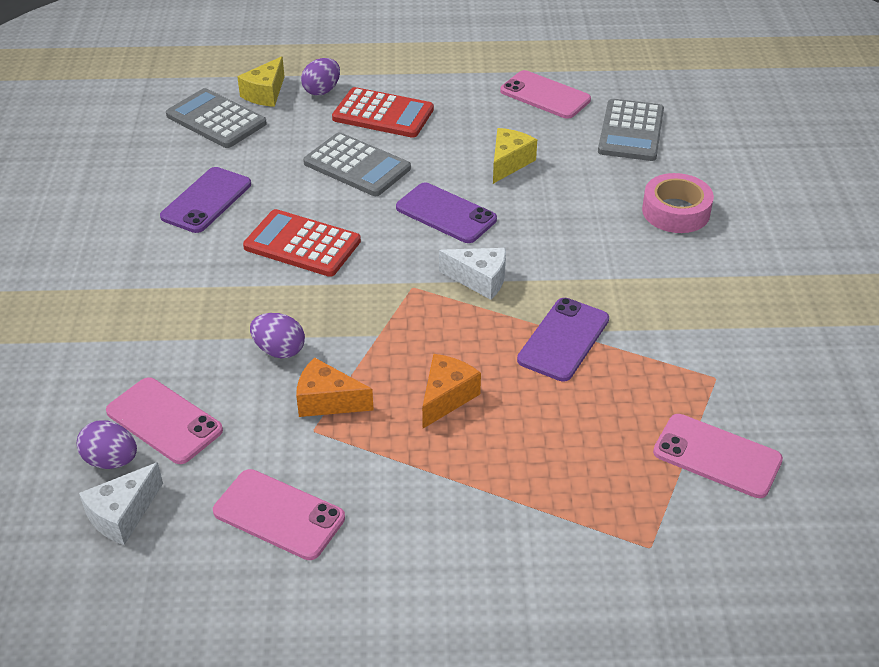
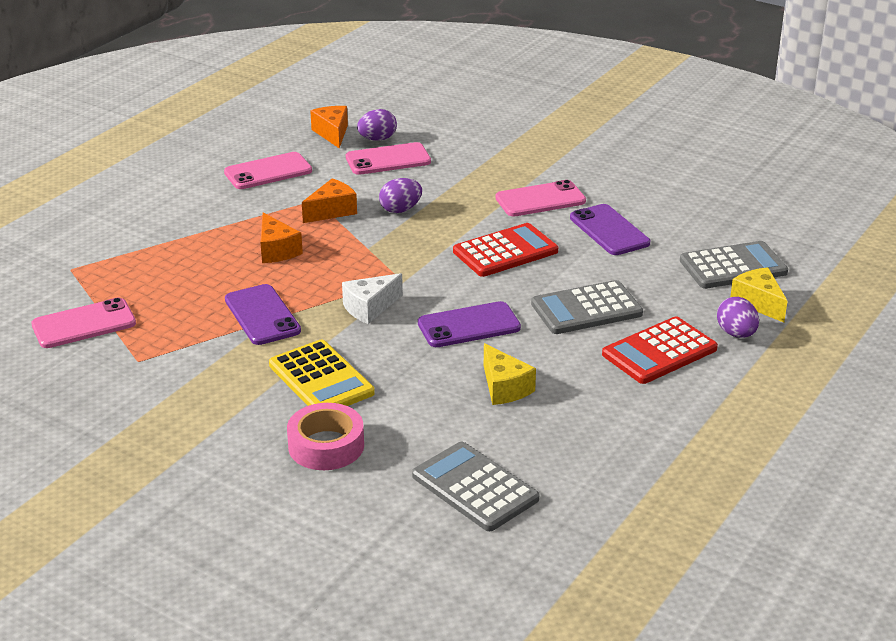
camera: 125 degrees right, 10 degrees down
(123, 515) = (332, 133): white cheese -> orange cheese
(545, 95) = (598, 463): pink phone -> pink phone (540, 200)
(607, 255) = (321, 379): none -> yellow calculator

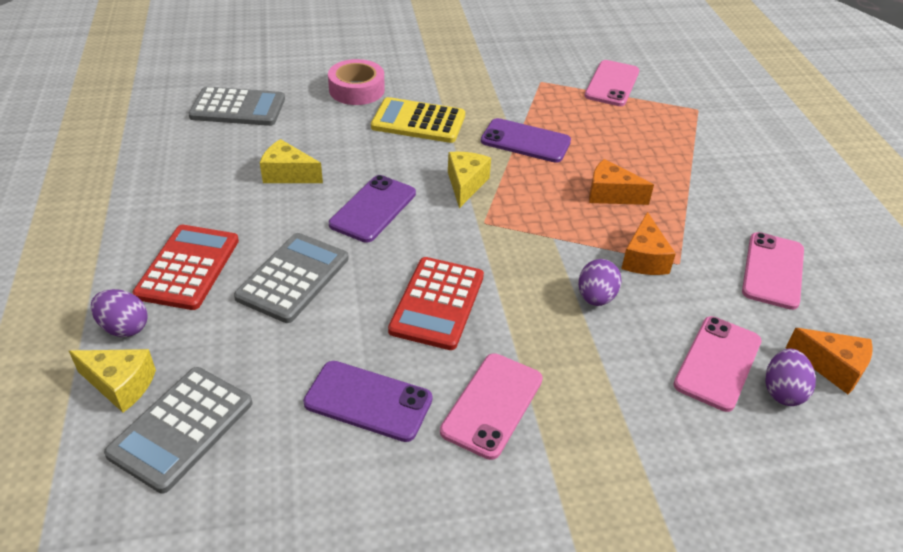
camera: 135 degrees right, 10 degrees up
(369, 308) = (465, 184): white cheese -> yellow cheese

